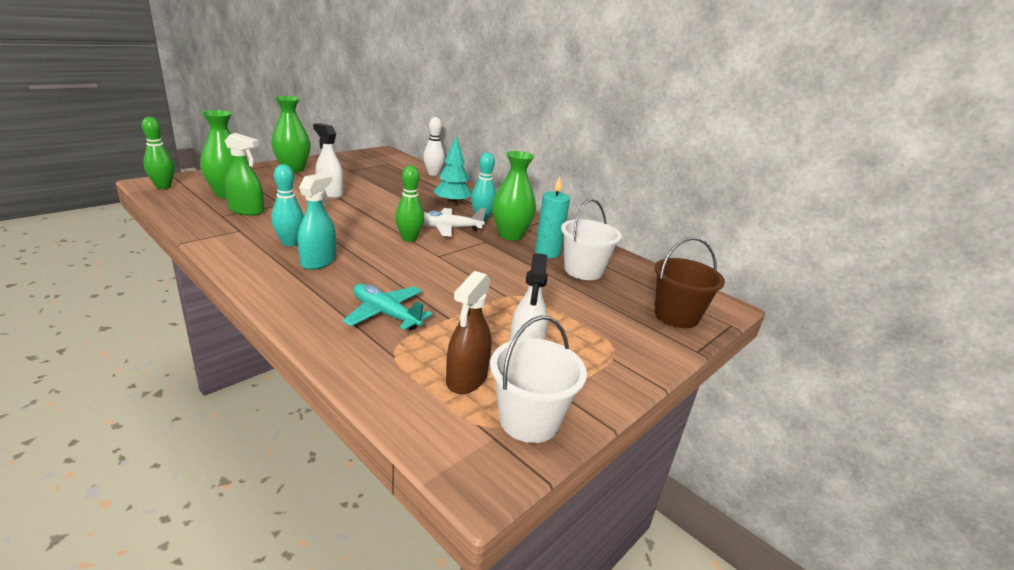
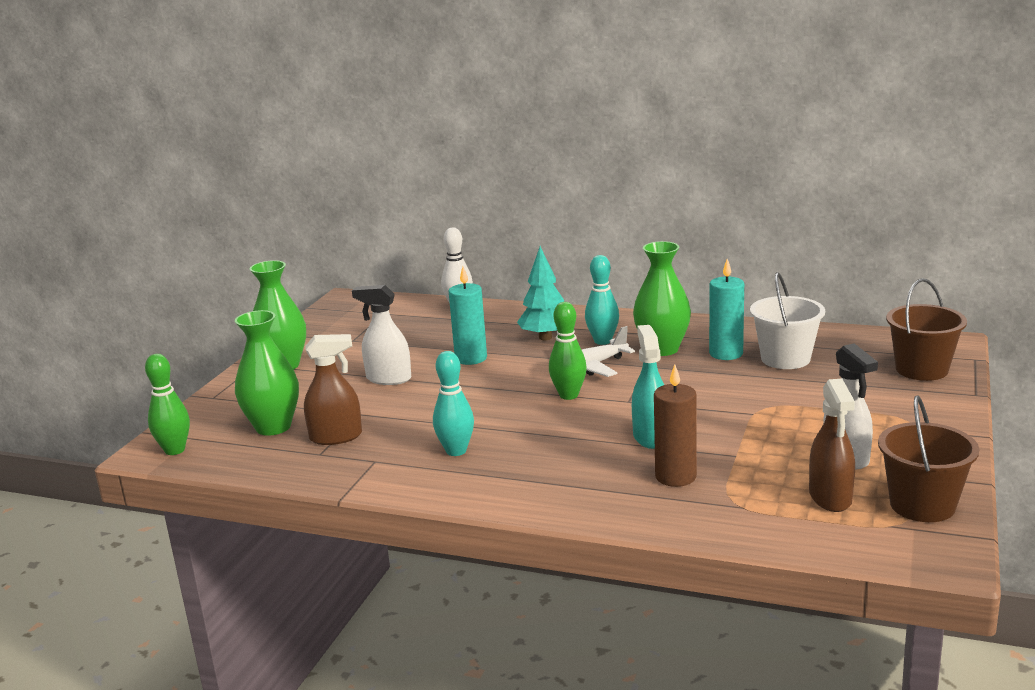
camera: 20 degrees left, 5 degrees down
(246, 211) = (336, 437): green spray bottle -> brown spray bottle
(318, 261) = (522, 457): turquoise spray bottle -> turquoise spray bottle (651, 437)
(385, 314) = (675, 477): turquoise plane -> brown candle
(391, 199) = (471, 358): none -> turquoise candle
(529, 420) = (922, 505): white bucket -> brown bucket

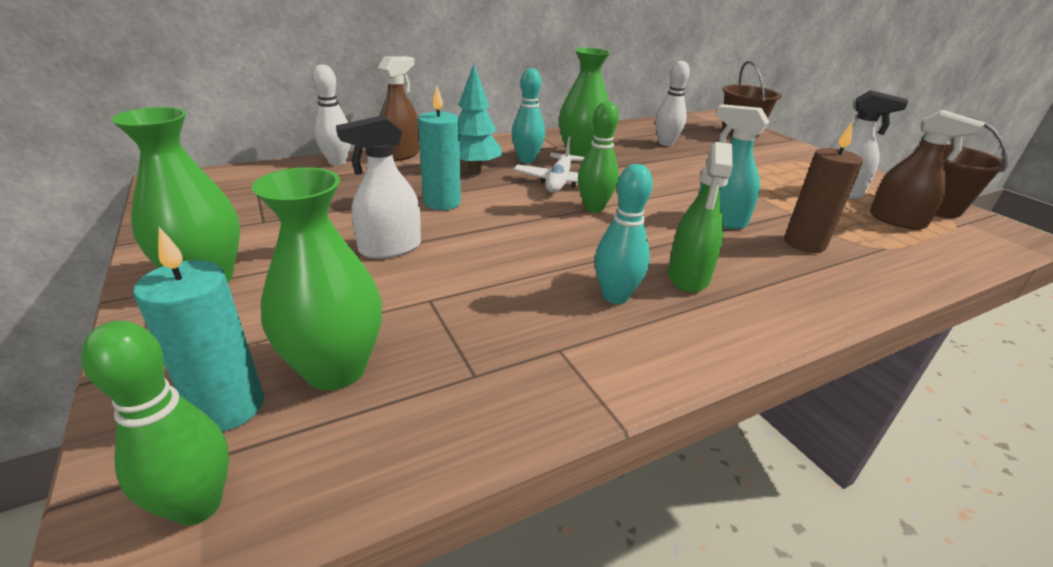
camera: 50 degrees left, 10 degrees up
(336, 437) = (455, 341): brown spray bottle -> brown spray bottle (401, 154)
(526, 460) = (688, 277): none -> green spray bottle
(726, 354) = (626, 148): turquoise candle -> turquoise candle (228, 407)
(785, 359) = (666, 143): white bucket -> white bowling pin

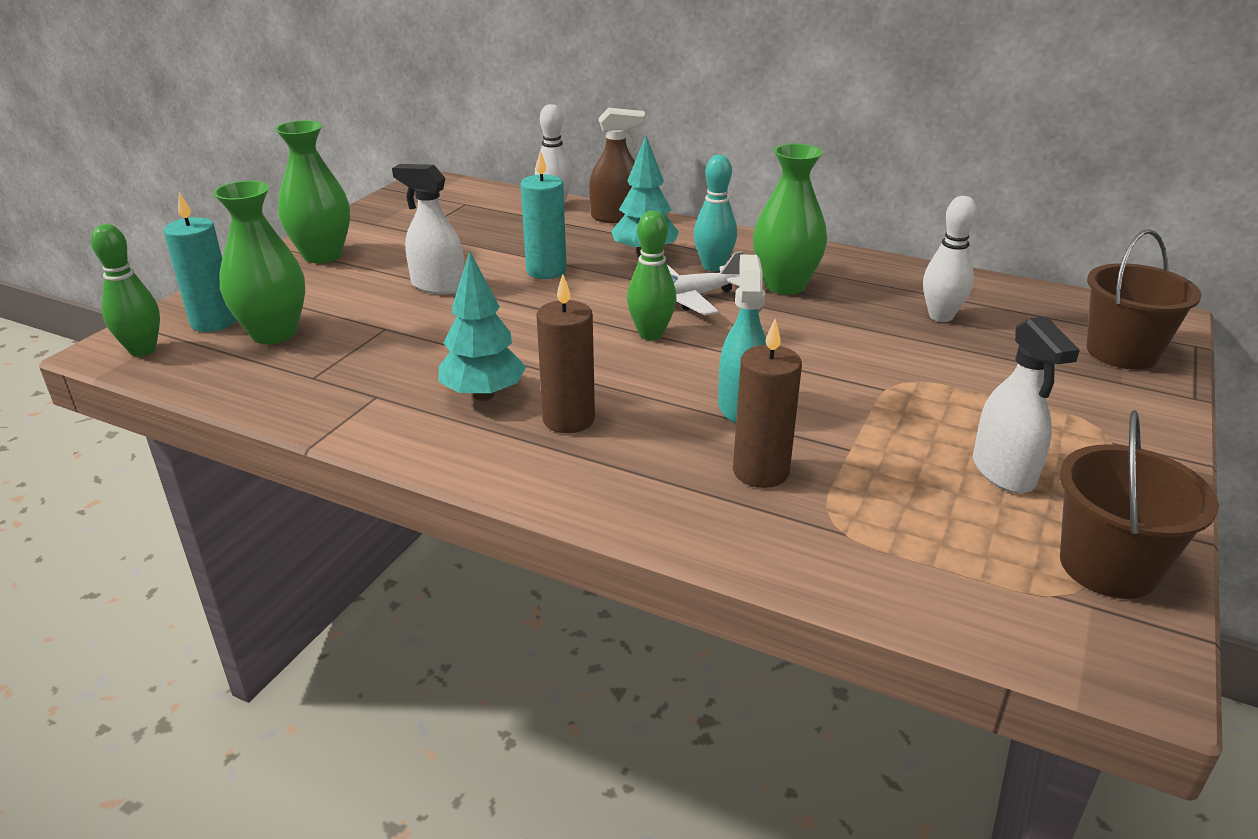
camera: 55 degrees right, 0 degrees up
(615, 296) = (483, 395): turquoise bowling pin -> turquoise tree
(688, 277) = (568, 419): green spray bottle -> brown candle
(897, 220) = (973, 535): brown spray bottle -> none

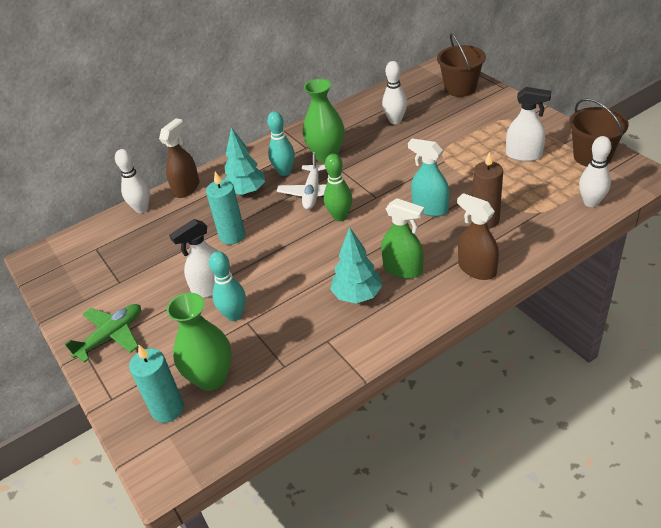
camera: 55 degrees left, 10 degrees up
(143, 350) = (179, 453): green bowling pin -> none
(322, 255) = (111, 336): green vase -> green plane
(394, 316) = (234, 315): none -> turquoise bowling pin
(568, 419) = (403, 269): brown candle -> green spray bottle
(620, 494) = (477, 269): none -> brown spray bottle
(941, 598) = (591, 202): none -> white bowling pin

